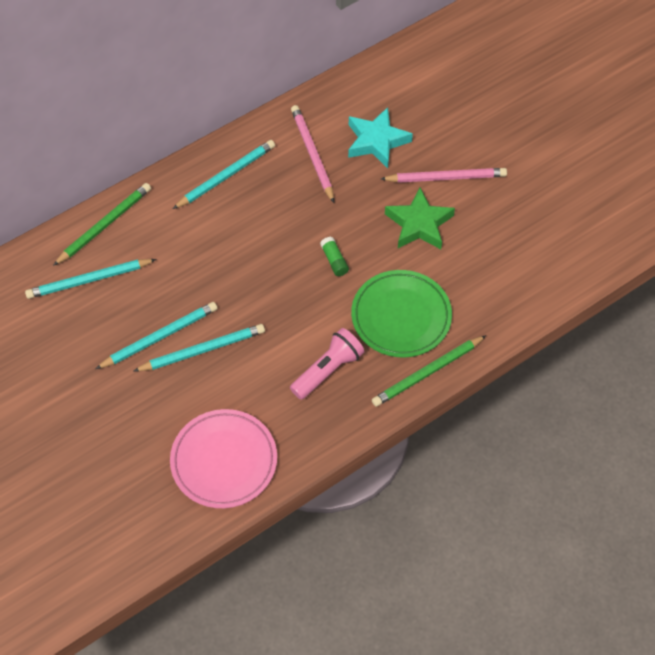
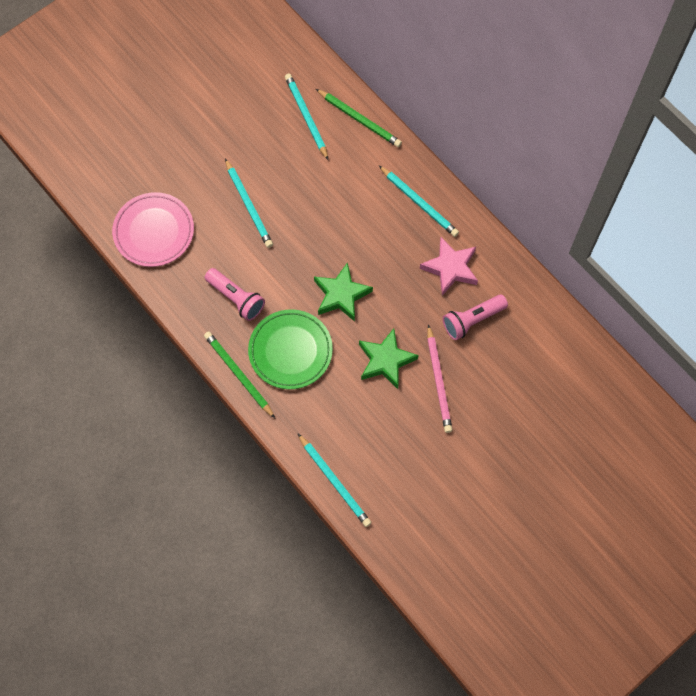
camera: 85 degrees right, 10 degrees up
(159, 337) = (258, 173): turquoise pencil -> turquoise pencil (334, 481)
(312, 154) = (450, 268): pink pencil -> pink star
(334, 260) = (341, 295): green glue stick -> green star
(376, 141) = (472, 320): turquoise star -> pink flashlight

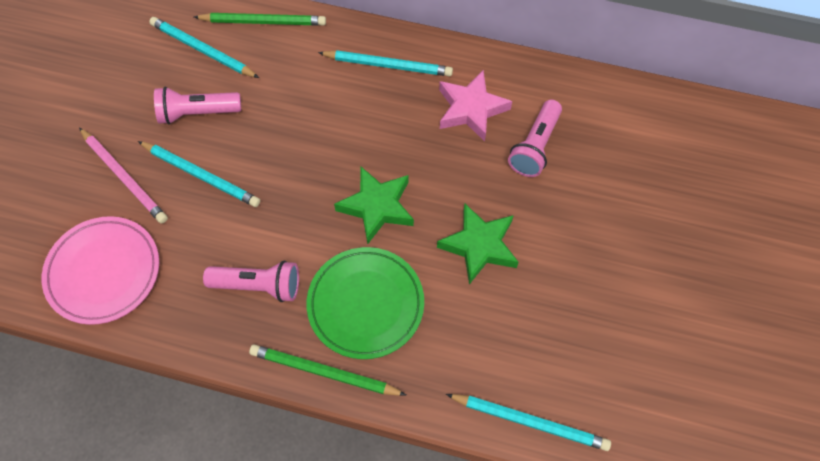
camera: 35 degrees left, 5 degrees down
(274, 160) = (197, 113): none -> pink flashlight
(439, 381) = (552, 230): pink pencil -> pink pencil (124, 177)

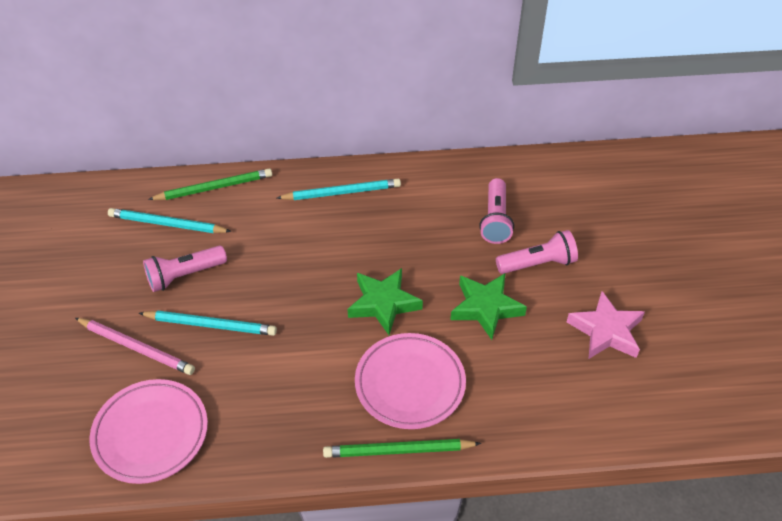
camera: 20 degrees left, 15 degrees down
(258, 286) = (305, 399): pink flashlight -> pink flashlight (538, 264)
(365, 304) = (410, 384): green plate -> pink plate
(471, 109) = (429, 206): pink star -> pink star (606, 331)
(530, 421) = (594, 430): turquoise pencil -> none

